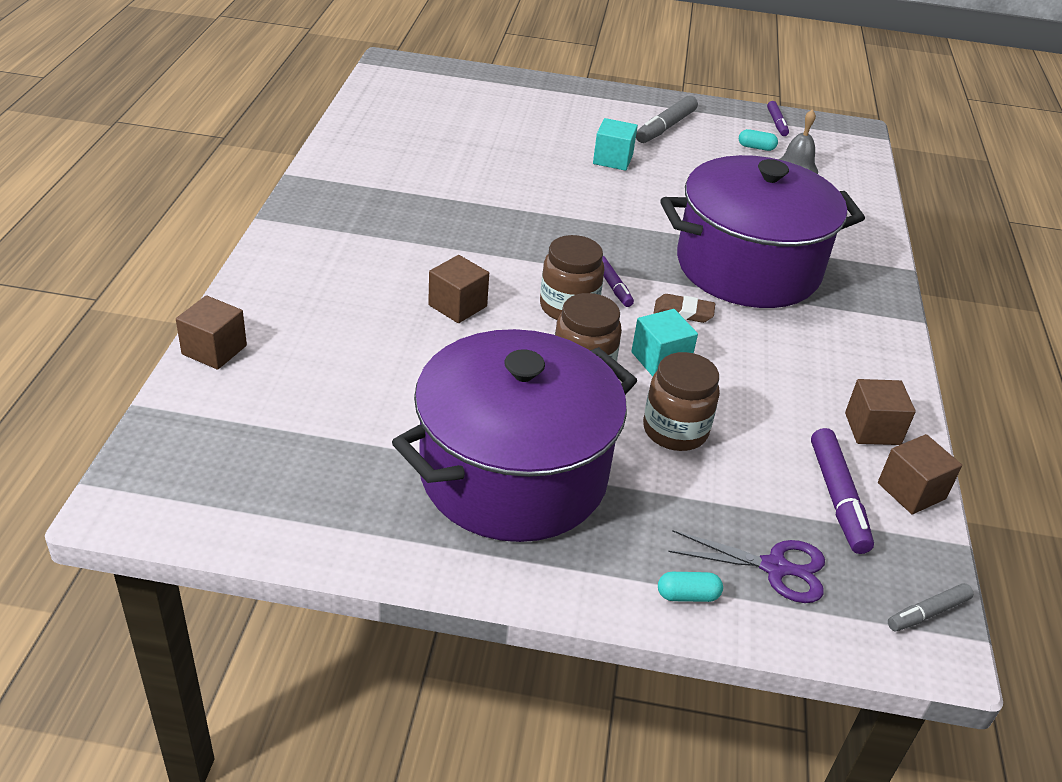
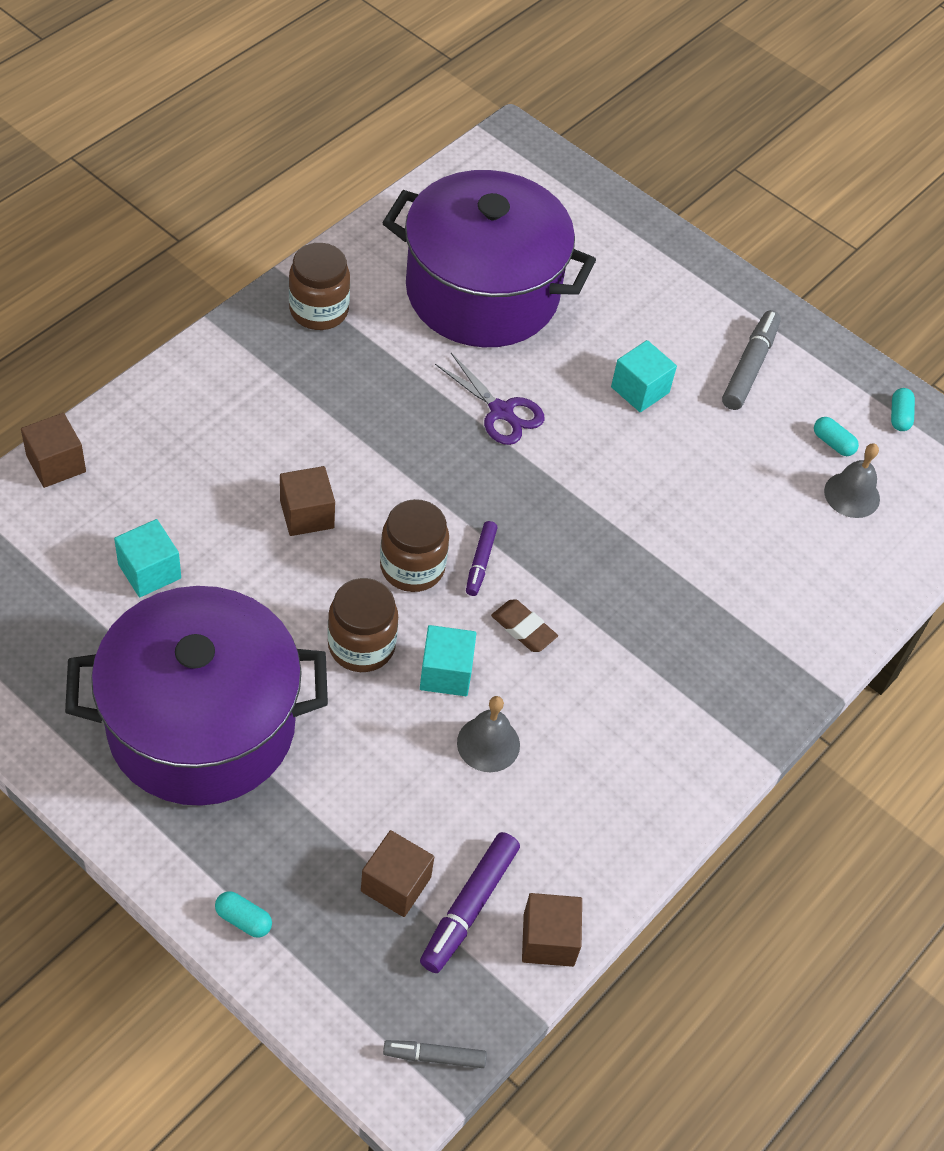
camera: 30 degrees right, 15 degrees up
(366, 389) = (149, 571): none -> turquoise cube
(665, 127) = (749, 366): grey marker -> grey marker turned 135 degrees clockwise
(675, 430) = (385, 757): brown jar -> brown jar (319, 310)
(736, 389) = (488, 744): none -> grey bell
(747, 267) = (649, 606): purple pot -> purple pot (482, 292)
(775, 568) = (343, 939): purple scissors -> purple scissors (501, 412)
(777, 123) = (899, 416): purple marker -> turquoise capsule
(872, 429) = (581, 857): brown cube -> brown cube (396, 884)

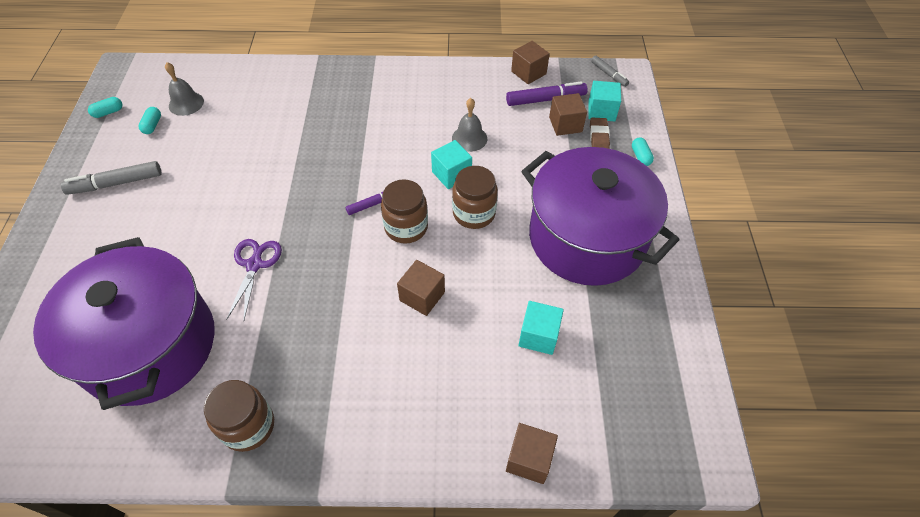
camera: 125 degrees left, 0 degrees up
(523, 628) = (395, 164): brown eraser -> brown eraser (598, 136)
(640, 390) = (178, 217): turquoise cube -> turquoise cube (601, 111)

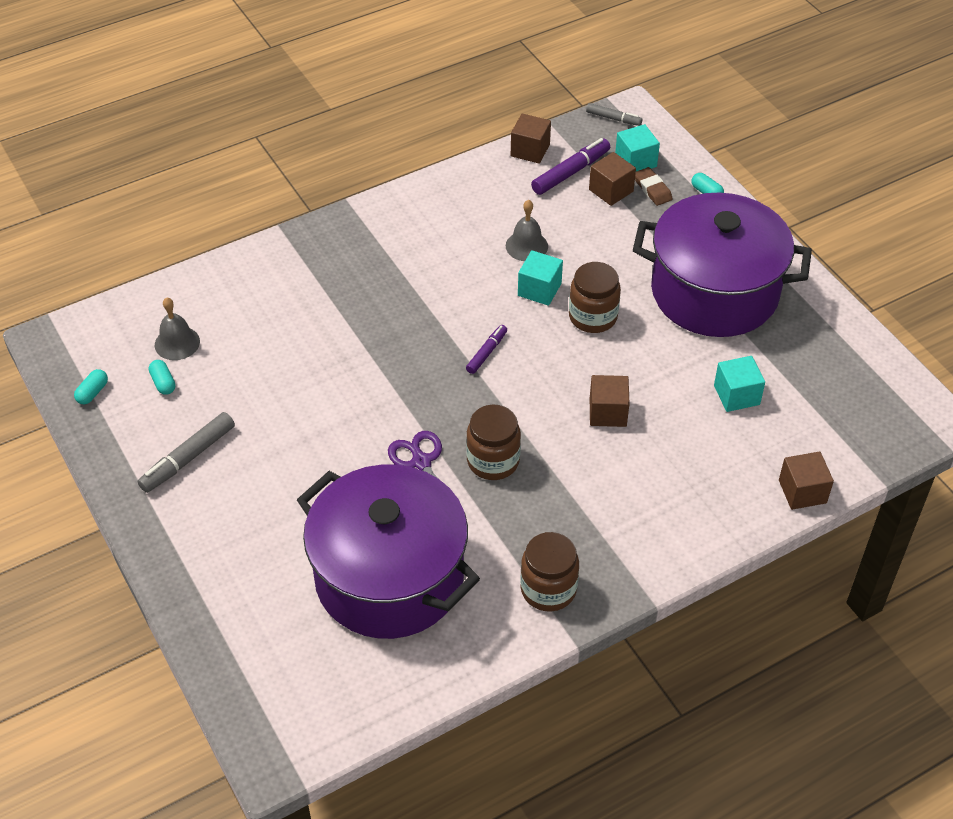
camera: 30 degrees left, 5 degrees down
(406, 227) = (539, 359): brown jar -> brown jar (493, 461)

